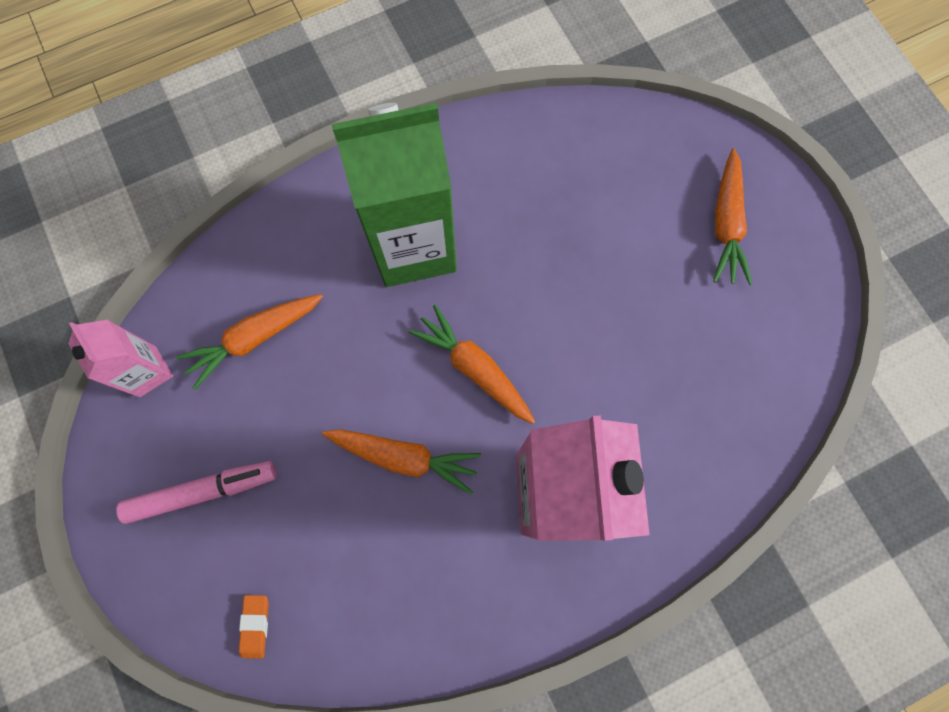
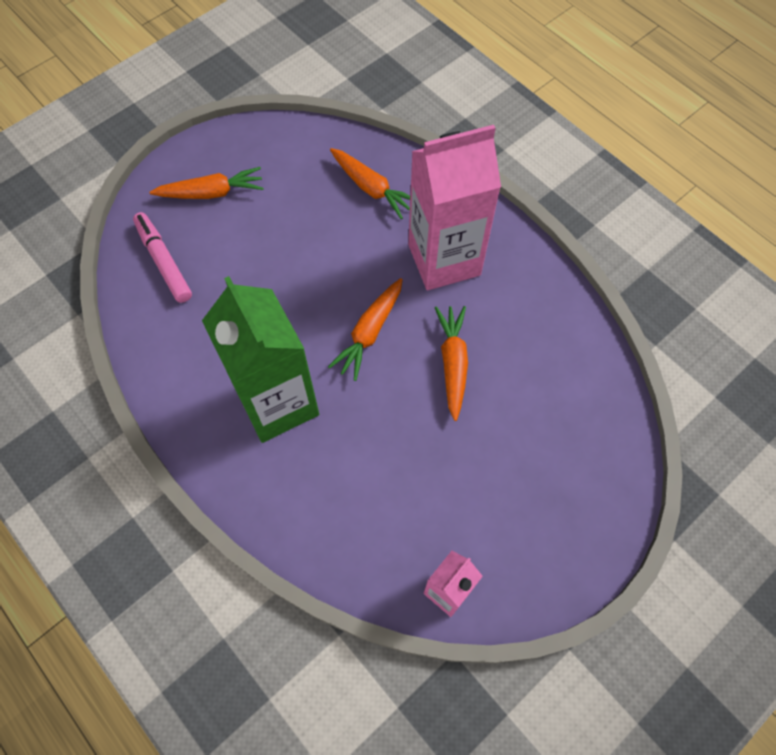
camera: 105 degrees left, 10 degrees down
(202, 492) = (530, 505): pink marker -> pink marker (164, 261)
(255, 338) = (391, 507): orange carrot -> orange carrot (371, 188)
(255, 625) = (609, 431): orange eraser -> none

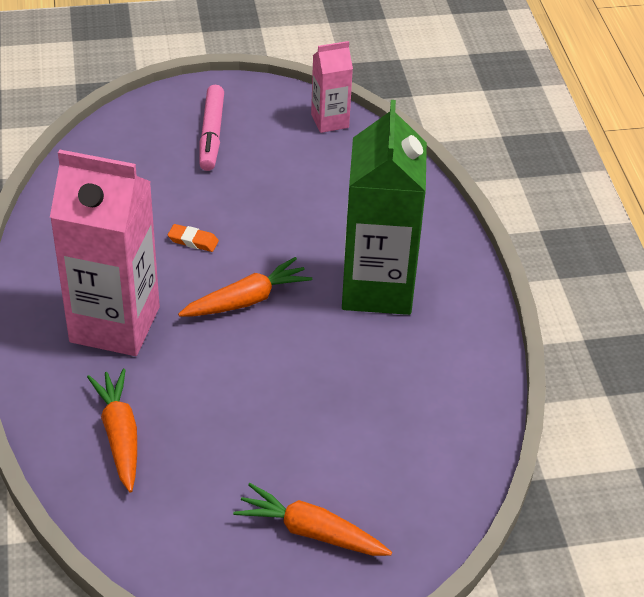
camera: 150 degrees left, 20 degrees down
(164, 261) = (416, 476): pink marker -> pink marker (211, 134)
(453, 364) = (193, 241): orange carrot -> orange eraser

